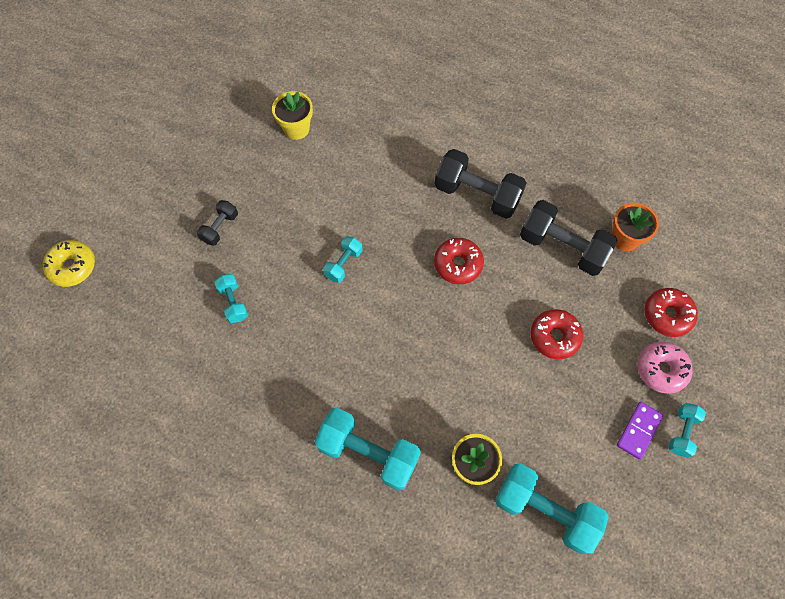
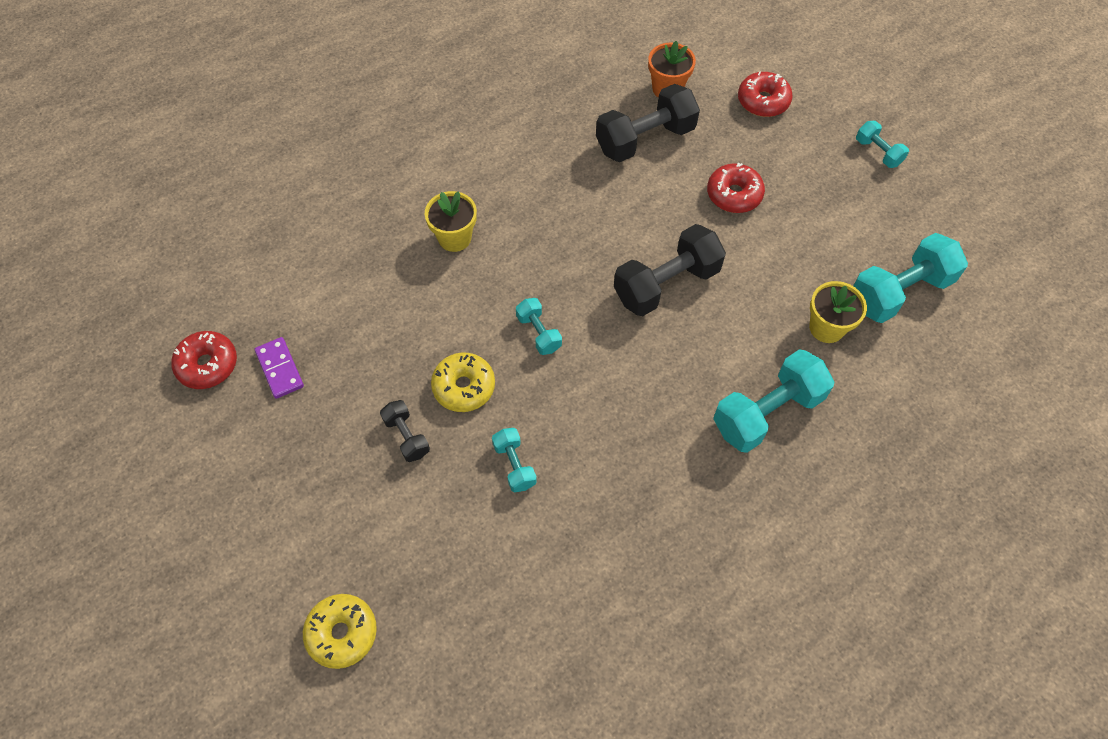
camera: 60 degrees left, 5 degrees down
(233, 302) = (514, 465): turquoise dumbbell -> turquoise dumbbell turned 60 degrees clockwise
(274, 241) = (464, 387): none -> yellow donut
(296, 128) = (332, 297): yellow flower pot -> yellow flower pot (454, 238)
(458, 264) = (607, 232): red donut -> red donut (207, 365)
(477, 194) = (539, 176): black dumbbell -> black dumbbell (666, 284)
(638, 430) = (860, 182): purple domino -> purple domino (279, 369)
(661, 370) = (812, 134): pink donut -> none

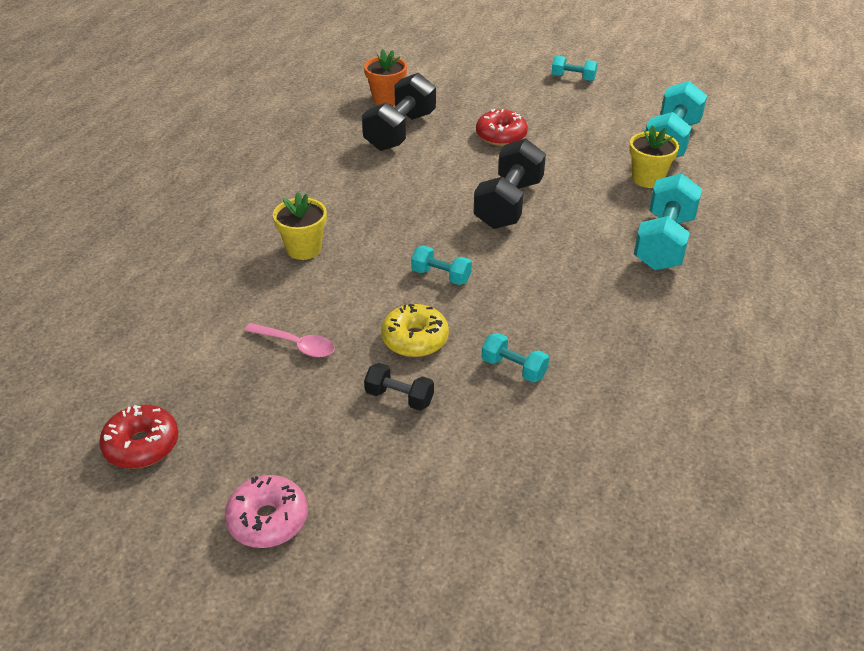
camera: 35 degrees left, 20 degrees down
(239, 484) = (268, 519): none -> pink donut
(279, 369) = (224, 411): purple domino -> none
(342, 633) = (490, 574): yellow donut -> none
(373, 337) = (296, 345): none -> pink spoon
(763, 101) = (465, 81): red donut -> none

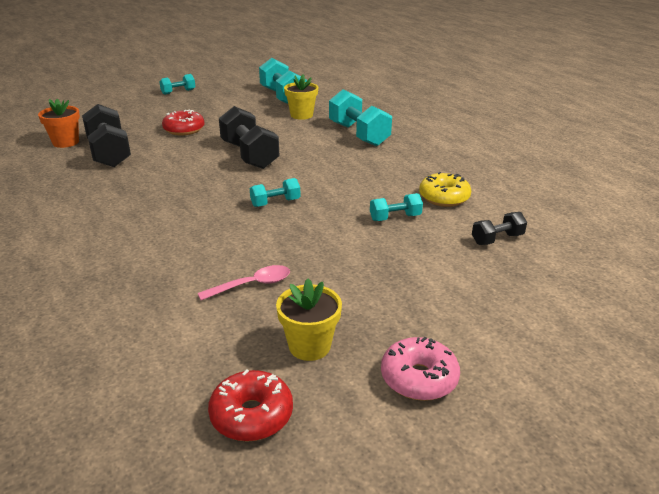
camera: 50 degrees left, 10 degrees down
(304, 249) = (155, 237): yellow flower pot -> yellow flower pot (309, 346)
(399, 397) = (366, 267): black dumbbell -> black dumbbell (497, 239)
(415, 339) = (319, 237): yellow donut -> yellow donut (444, 198)

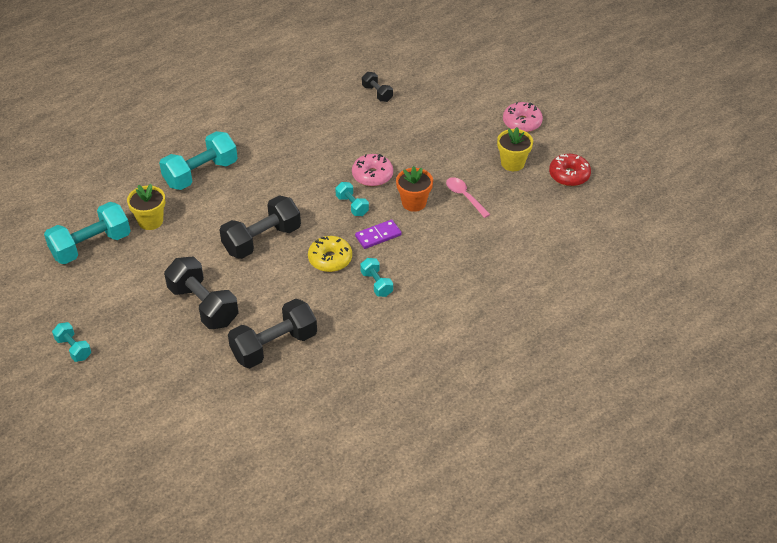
camera: 100 degrees left, 15 degrees up
(66, 142) = (252, 395): orange flower pot -> orange flower pot (414, 203)
(184, 130) = (203, 305): red donut -> black dumbbell
(216, 214) = (378, 236): none -> purple domino
(324, 220) = (372, 175): none -> pink donut
(395, 218) = (360, 140): turquoise dumbbell -> turquoise dumbbell (376, 284)
(444, 198) = (322, 117): yellow donut -> yellow donut (330, 259)

